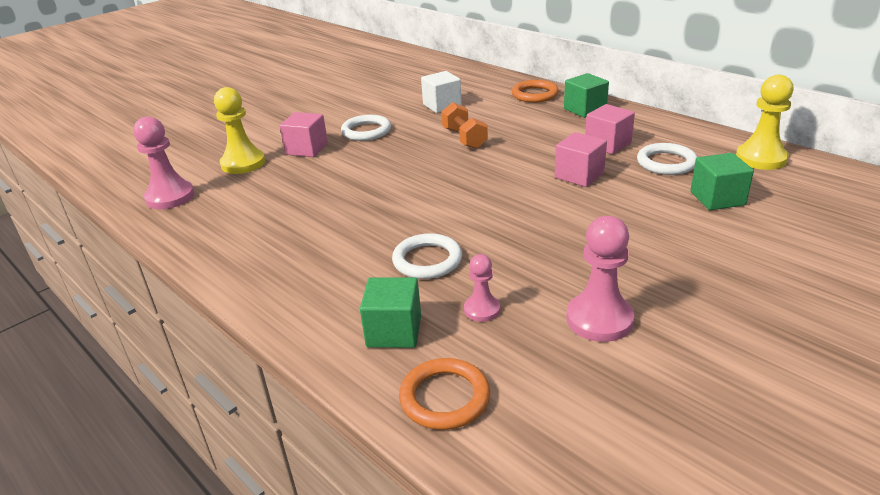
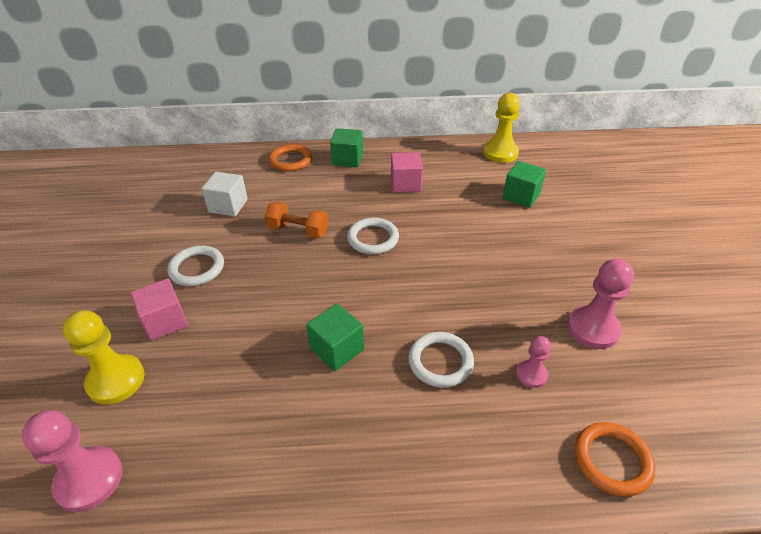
camera: 50 degrees left, 10 degrees up
(394, 331) = (511, 440): green cube -> green cube (337, 349)
(579, 175) = (426, 221): pink cube -> none
(666, 163) = (459, 182): white ring -> white ring (373, 239)

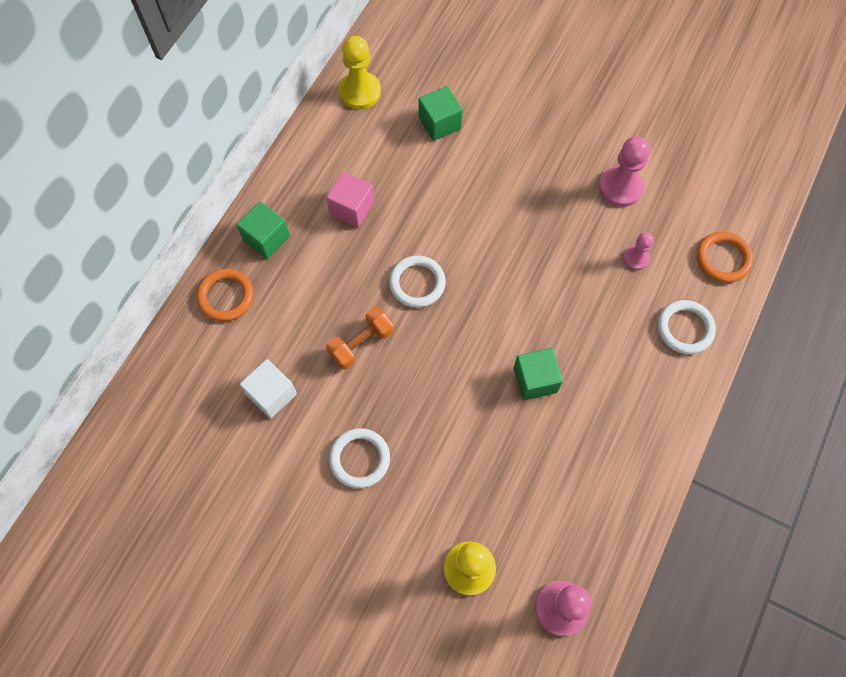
camera: 60 degrees left, 25 degrees up
(165, 321) = (419, 509): pink cube -> none
(440, 362) = (590, 311): white ring -> white ring (685, 328)

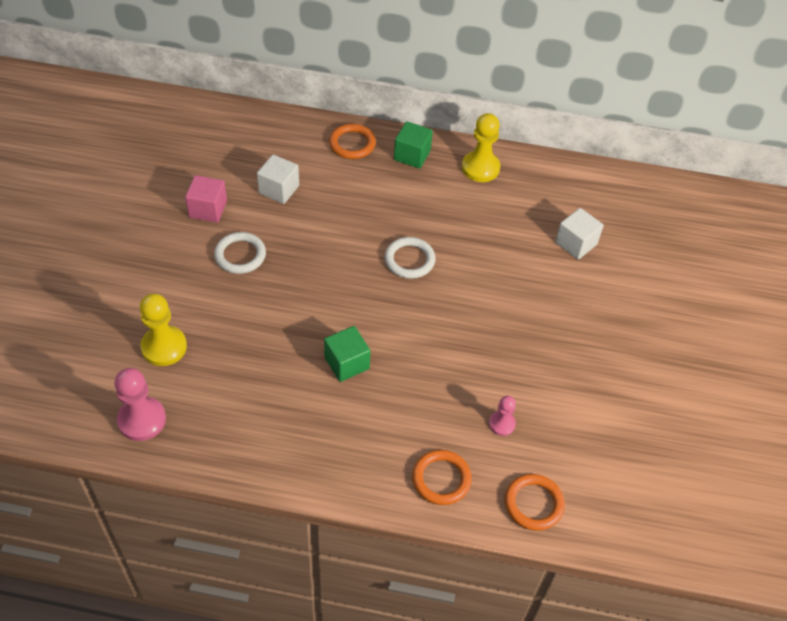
camera: 70 degrees right, 15 degrees down
(352, 208) = (462, 202): pink cube -> pink cube (208, 209)
(360, 92) = (579, 182): yellow pawn -> yellow pawn (480, 168)
(361, 343) = (340, 235): orange dumbbell -> none
(439, 123) = (576, 243): green cube -> white cube
(620, 187) = (575, 398): pink pawn -> none
(685, 328) = (441, 479): white ring -> orange ring

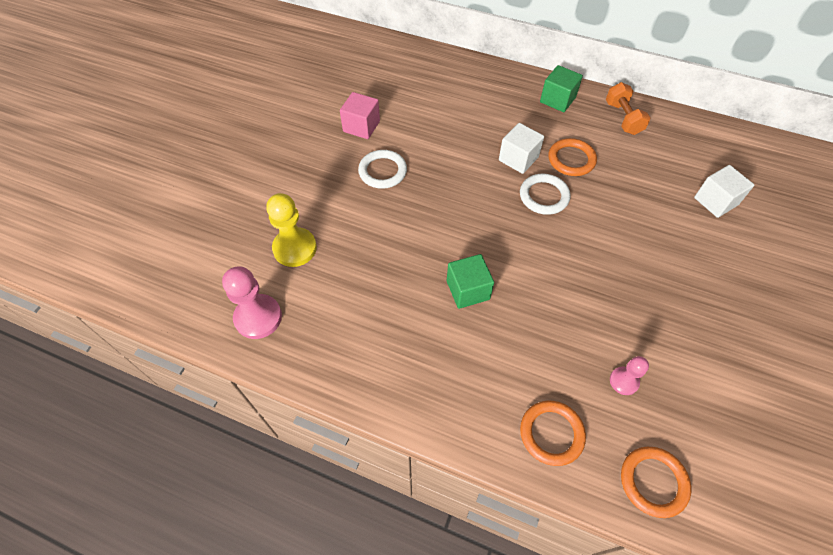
camera: 15 degrees right, 5 degrees up
(279, 189) = (429, 116): white cube -> white cube (518, 159)
(352, 144) = (502, 84): orange ring -> orange ring (571, 159)
(480, 168) = (623, 118): yellow pawn -> orange dumbbell

